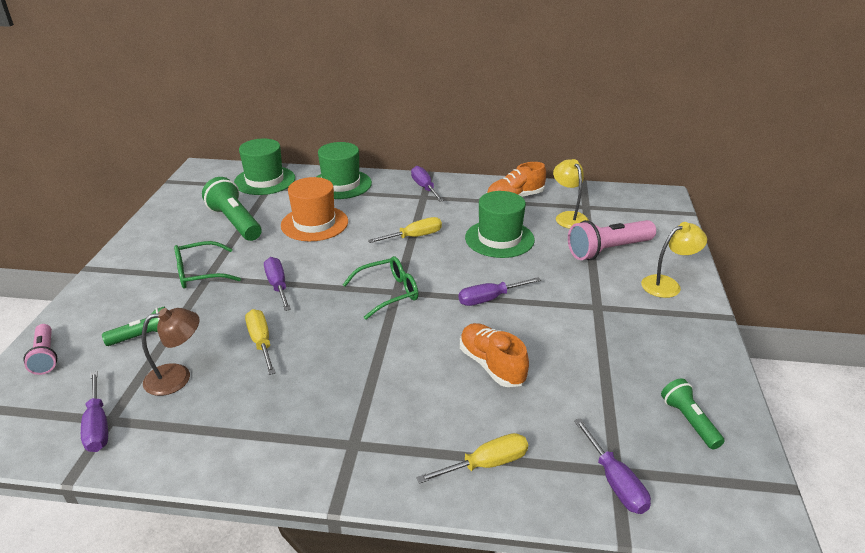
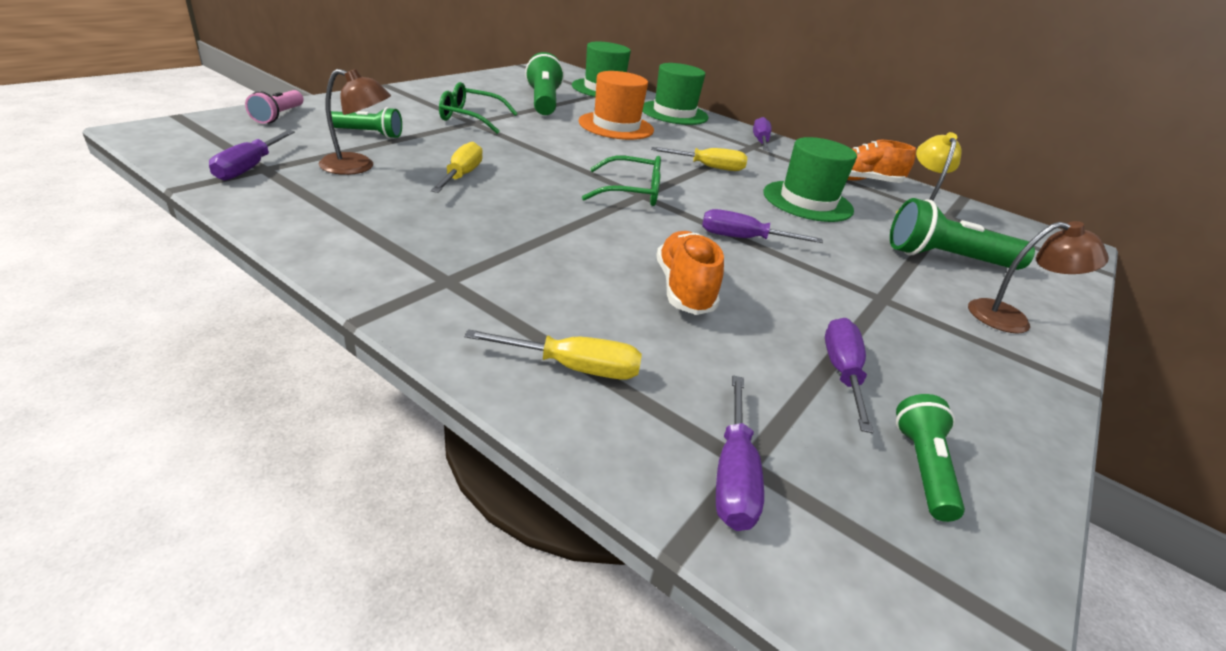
camera: 25 degrees right, 0 degrees up
(278, 286) = (528, 149): purple screwdriver -> purple screwdriver (842, 373)
(608, 250) = (946, 259): pink flashlight -> green flashlight
(667, 284) = (1011, 319): yellow lamp -> brown lamp

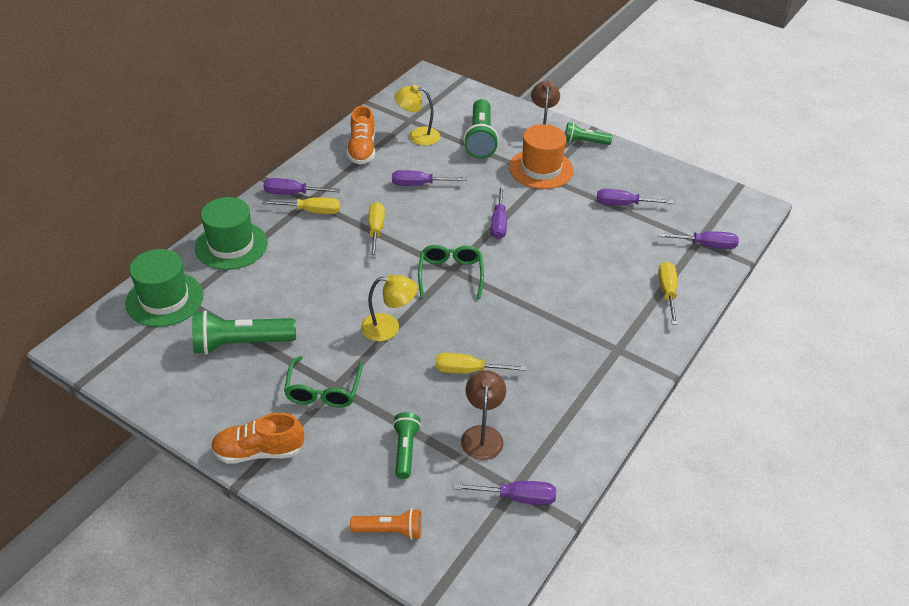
camera: 90 degrees left, 10 degrees up
(278, 116) = (390, 530): pink flashlight -> orange flashlight
(546, 151) = (388, 327): none -> yellow lamp
(616, 126) = (296, 286): orange hat -> orange hat (541, 169)
(684, 289) = (576, 253): orange shoe -> orange shoe (259, 451)
(733, 145) = (311, 211): none -> yellow screwdriver
(807, 201) = (419, 184): green hat -> purple screwdriver
(922, 467) = (674, 193): green flashlight -> green flashlight (584, 142)

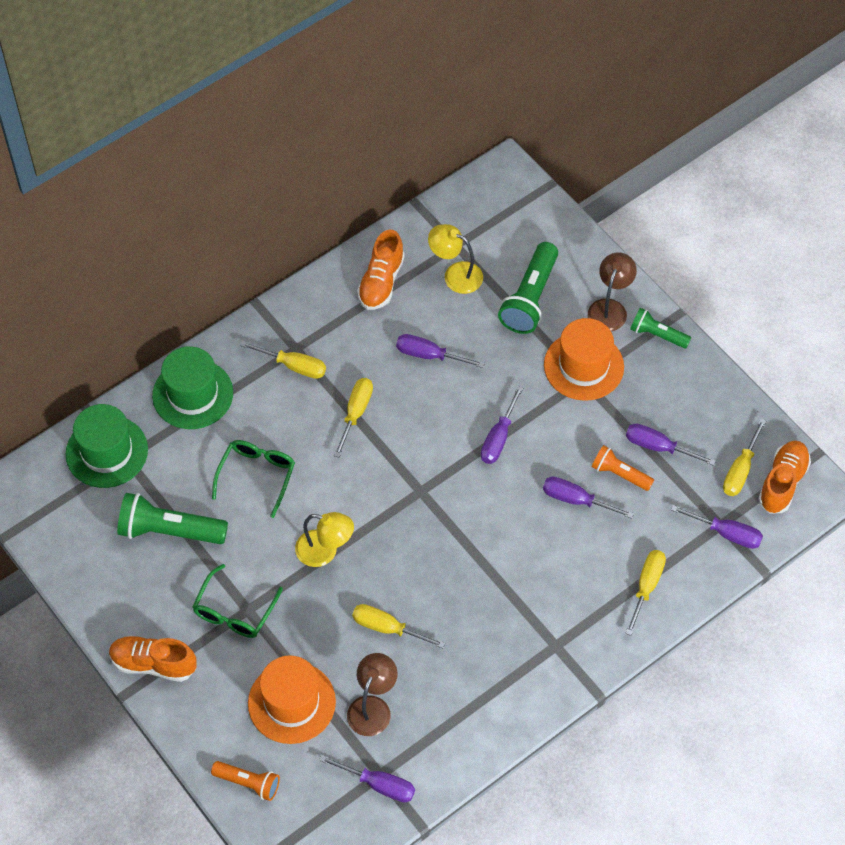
camera: 20 degrees right, 15 degrees up
(293, 193) = (280, 333): purple screwdriver -> purple screwdriver (576, 500)
(405, 450) = (291, 702): green flashlight -> orange hat
(450, 274) = (416, 498): green glasses -> green glasses (257, 476)
(604, 226) = (619, 474): none -> orange flashlight
(692, 205) = (740, 470): none -> yellow screwdriver
(727, 207) = (782, 483): none -> orange shoe

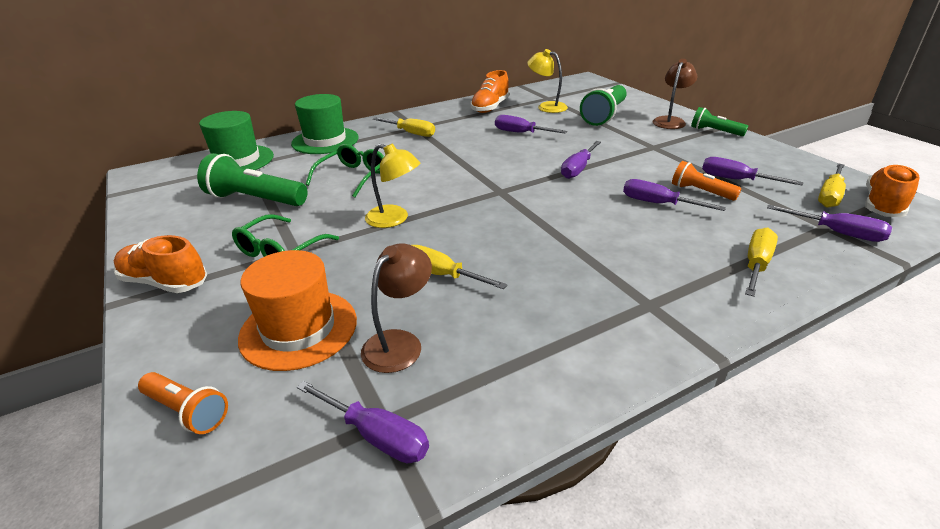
camera: 10 degrees right, 25 degrees down
(355, 413) = (452, 153): yellow screwdriver -> none
(583, 366) = (653, 141): orange hat -> none

